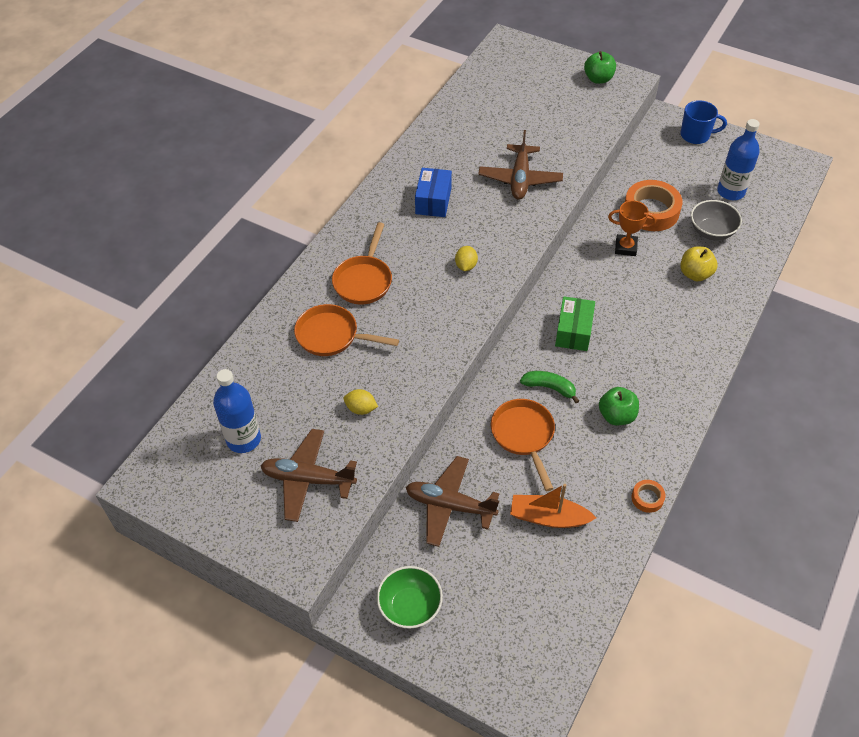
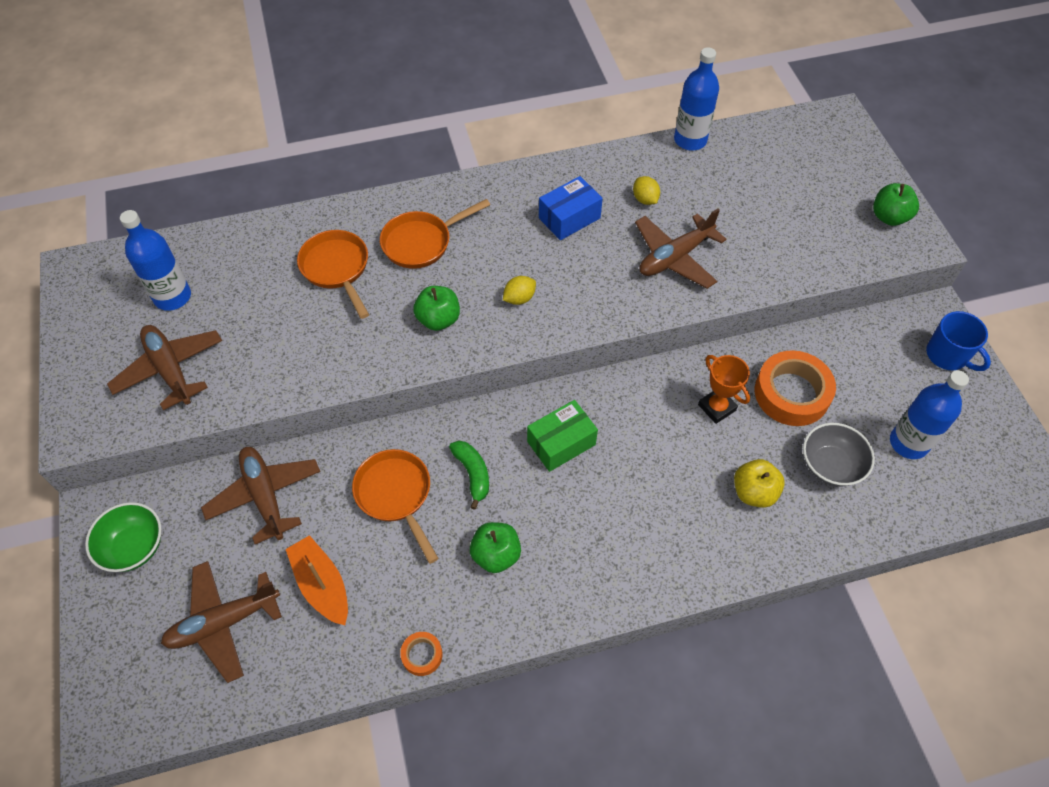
camera: 45 degrees right, 5 degrees up
(361, 409) = (278, 348): yellow lemon -> yellow lemon (645, 199)
(435, 314) = (438, 319): none -> green apple
(443, 109) = (690, 140): none -> blue bottle
(522, 589) = (223, 622): none -> brown plane
(524, 436) = (396, 495): orange pan -> orange pan turned 60 degrees counterclockwise

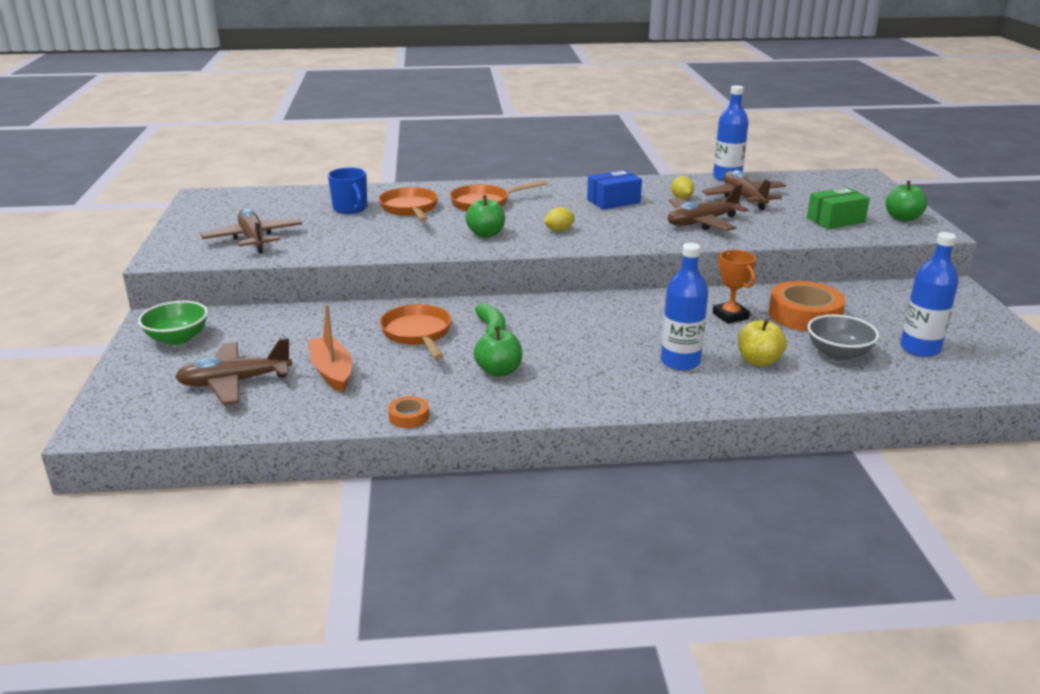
camera: 10 degrees right, 30 degrees down
(172, 297) = (272, 211): blue bottle -> blue bottle (680, 362)
(265, 496) = (302, 324): brown plane -> brown plane (744, 198)
(561, 443) = (578, 321): green box -> green box (835, 220)
(947, 355) = (962, 308): blue mug -> blue mug (350, 209)

